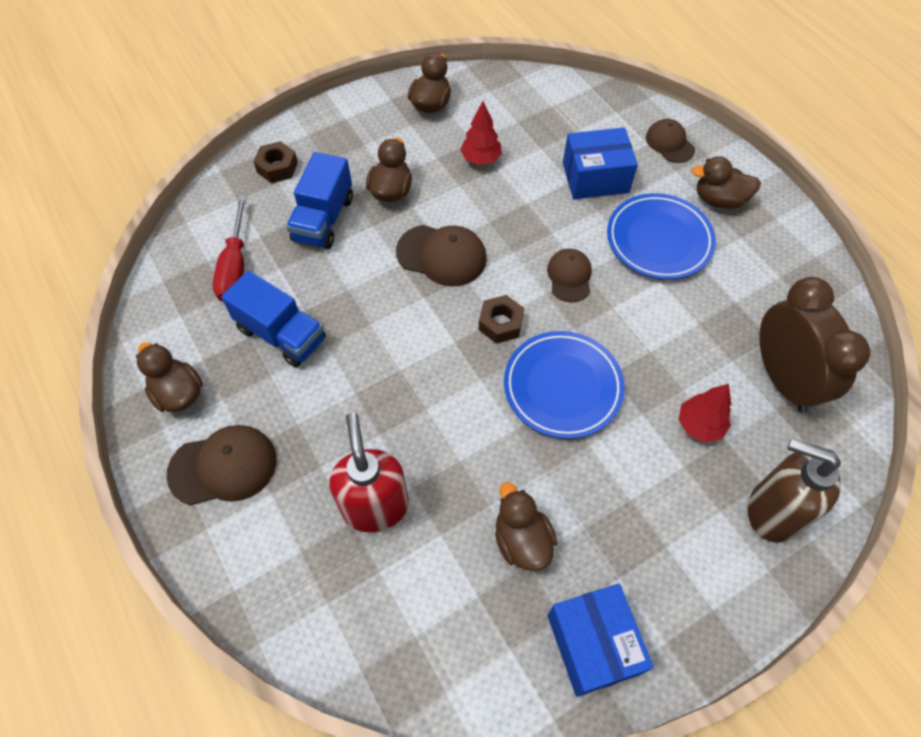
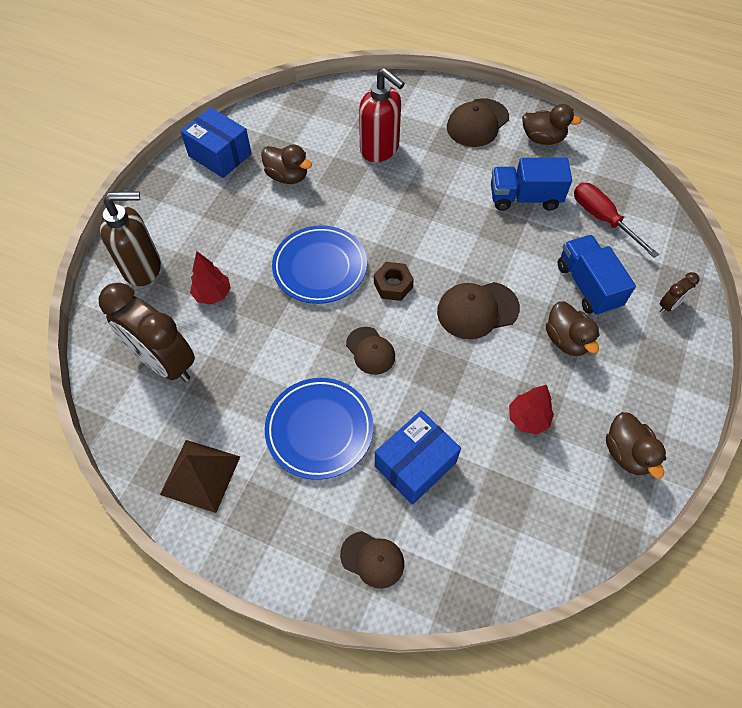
camera: 145 degrees right, 0 degrees up
(277, 167) = (669, 305): brown nut -> brown clock
(719, 200) = (288, 513): brown duck -> none
(782, 261) = (200, 475): none -> brown pyramid

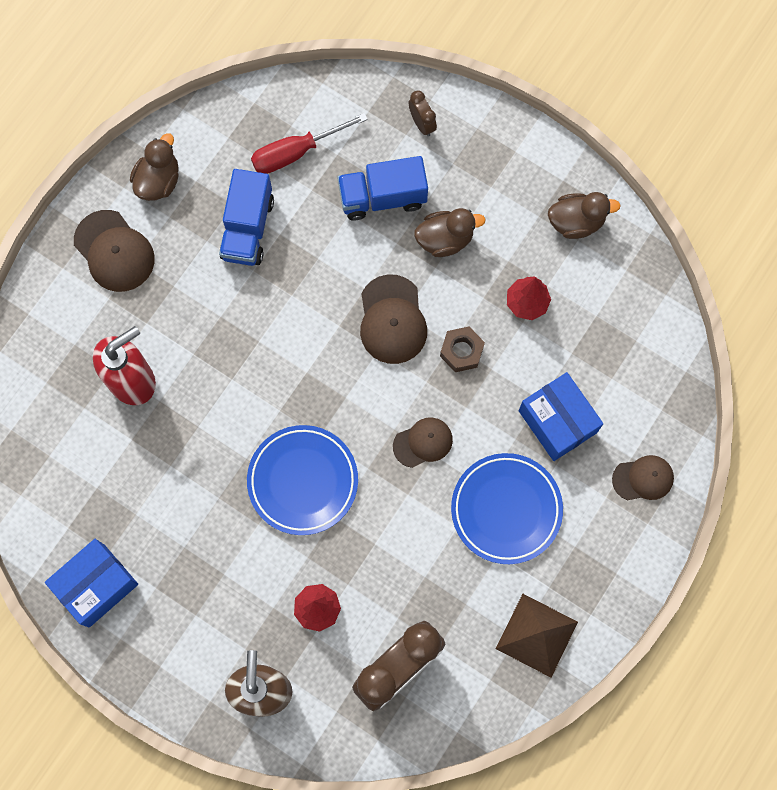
camera: 80 degrees left, 15 degrees up
(287, 176) = (153, 502): brown duck -> none
(372, 559) = (643, 478): brown cap -> brown cap turned 45 degrees clockwise
(393, 285) = (343, 403): brown nut -> brown nut (461, 351)

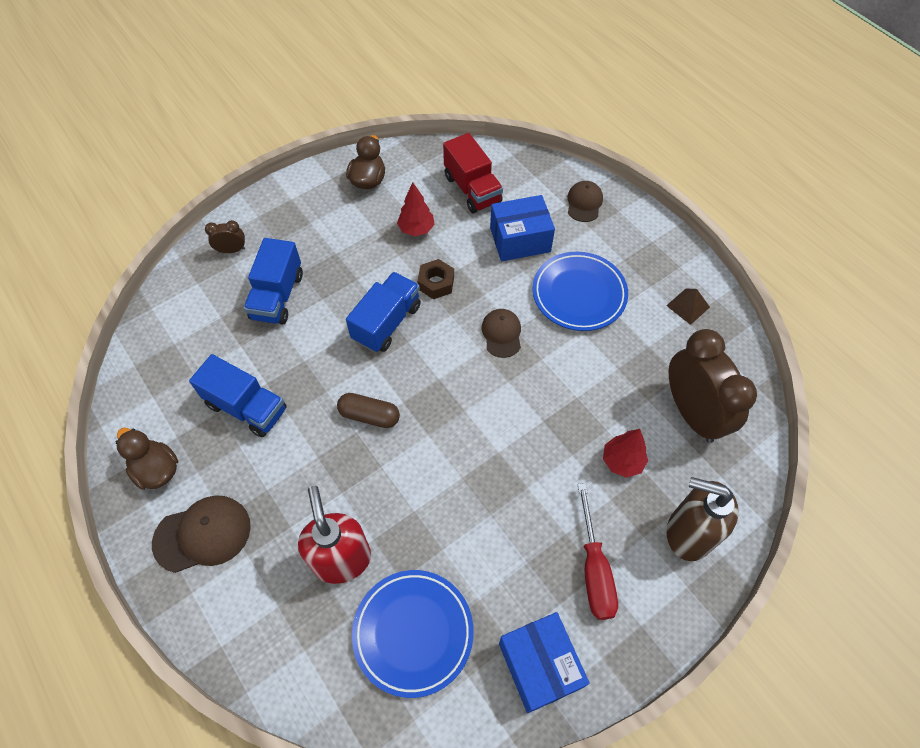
camera: 70 degrees left, 15 degrees down
(280, 346) = (369, 416): none -> brown capsule
(296, 152) = (200, 347): red screwdriver -> red screwdriver (594, 569)
(303, 481) = (501, 436): blue plate -> blue plate (413, 633)
(392, 320) = (386, 322): brown cap -> blue truck
(445, 239) = (337, 265): brown duck -> none
(536, 635) = (688, 306): brown pyramid -> brown pyramid, size x0.60
(611, 343) = (472, 189): none -> red truck

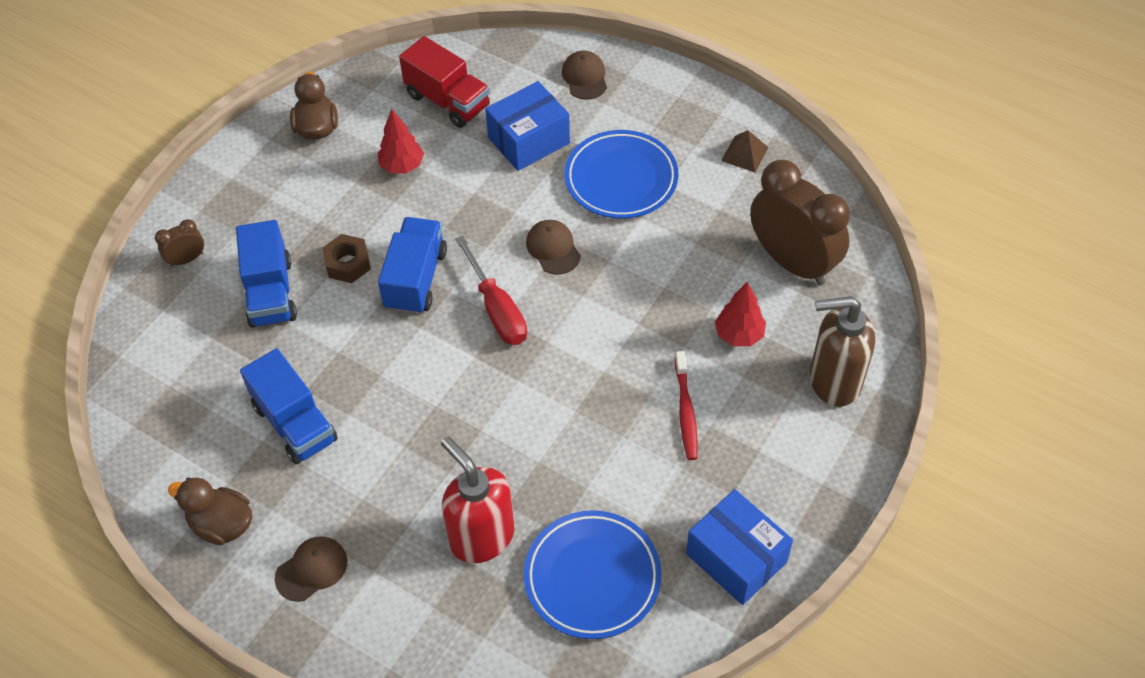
camera: 20 degrees left, 5 degrees down
(203, 534) = (311, 569): brown cap -> brown cap, size x0.65
(247, 407) = (295, 423): blue truck -> blue truck turned 45 degrees clockwise
(369, 416) = (443, 383): brown capsule -> none
(436, 283) = (453, 218): brown nut -> brown nut (348, 264)
(550, 513) = (686, 411): none -> red toothbrush
(594, 569) = (753, 449): red screwdriver -> red screwdriver (497, 309)

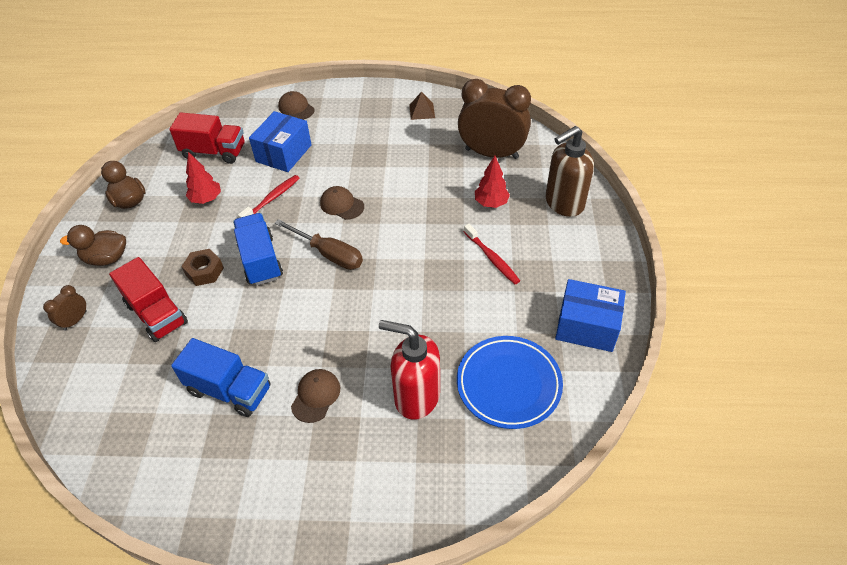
camera: 30 degrees left, 5 degrees down
(222, 524) = (215, 489): brown duck -> brown duck (106, 258)
(271, 293) = (157, 314): blue truck -> red truck
(311, 569) = (307, 484): brown cap -> brown cap (316, 396)
(476, 201) = (272, 199): none -> red toothbrush
(497, 309) = (329, 254): red screwdriver -> brown screwdriver
(621, 179) = (357, 151): blue plate -> none

